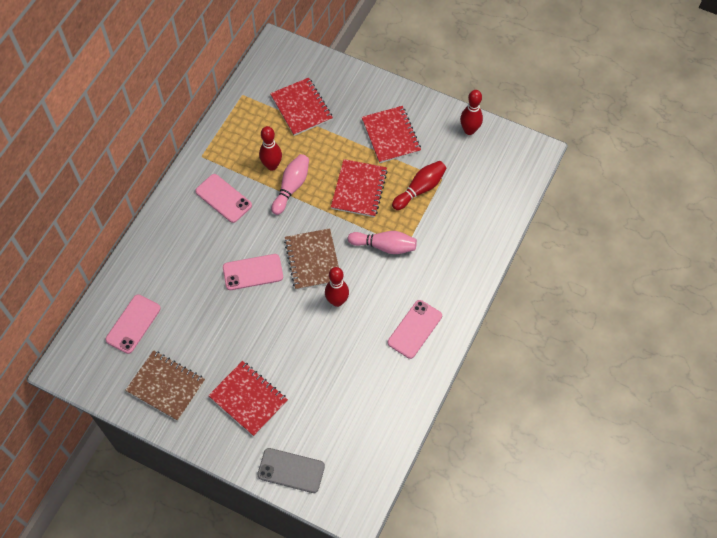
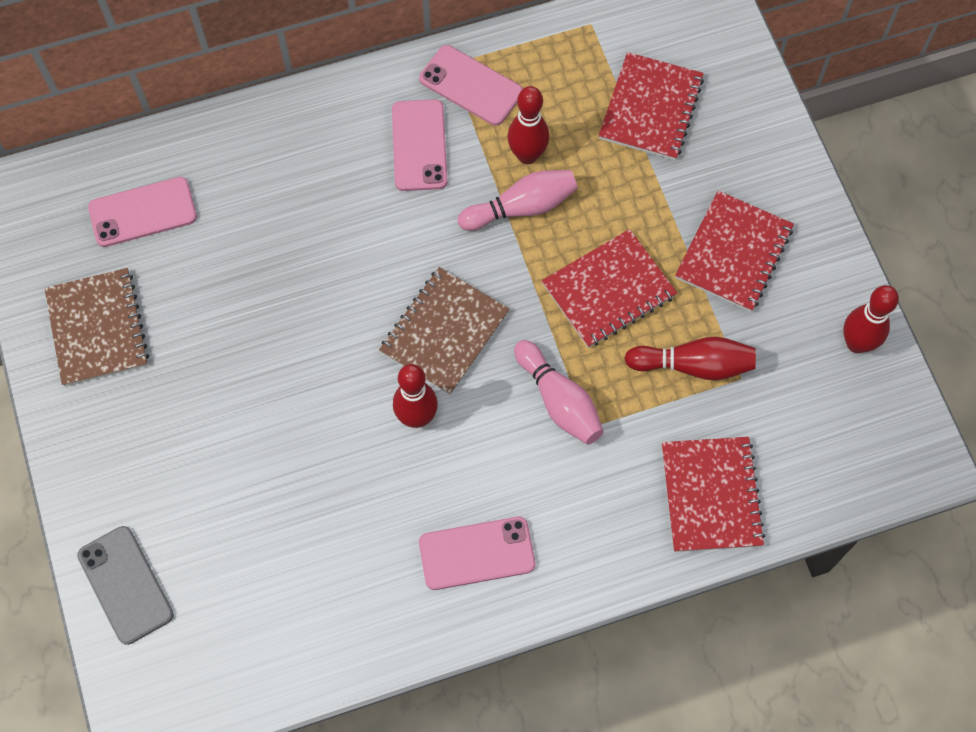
camera: 45 degrees right, 5 degrees up
(248, 399) = (173, 440): red notebook -> red notebook (710, 495)
(253, 272) = (352, 278): pink phone -> pink phone (471, 85)

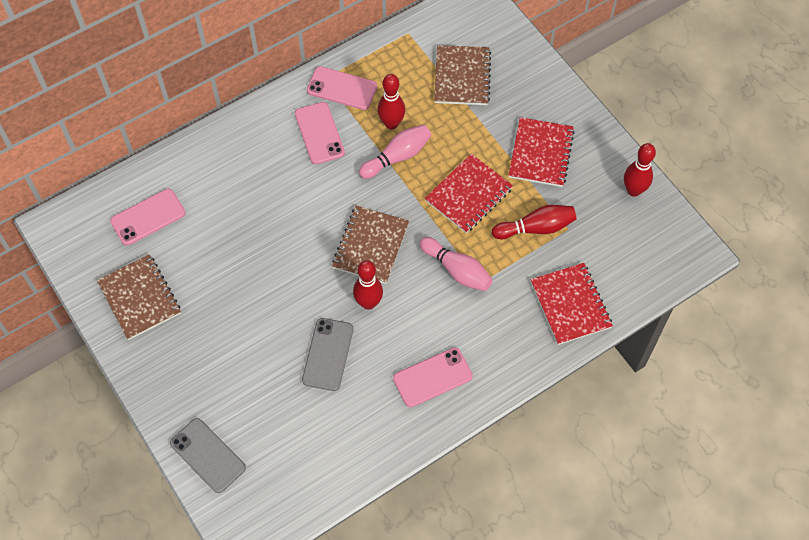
camera: 15 degrees left, 5 degrees down
(336, 479) = (328, 354): none -> grey phone
(650, 108) = (462, 77): red notebook -> brown notebook

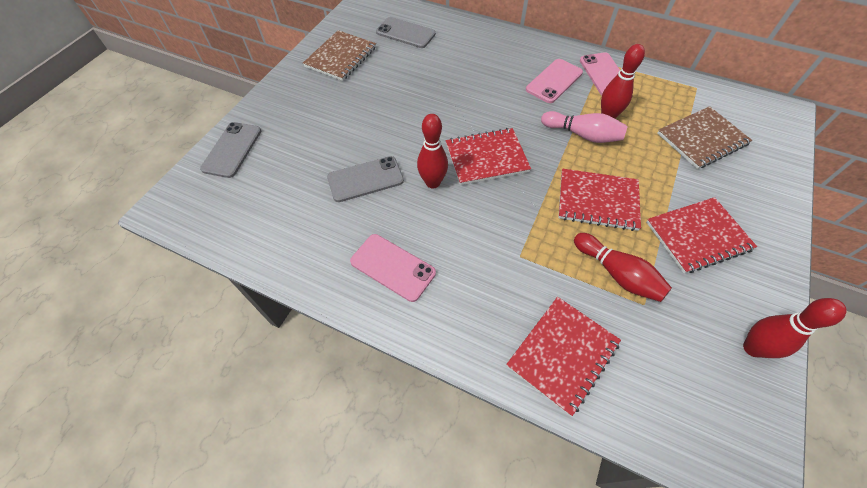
camera: 60 degrees right, 5 degrees down
(148, 217) = (405, 33): pink phone -> grey phone
(371, 246) = (486, 158): brown notebook -> red notebook
(457, 270) = (516, 230): pink bowling pin -> none

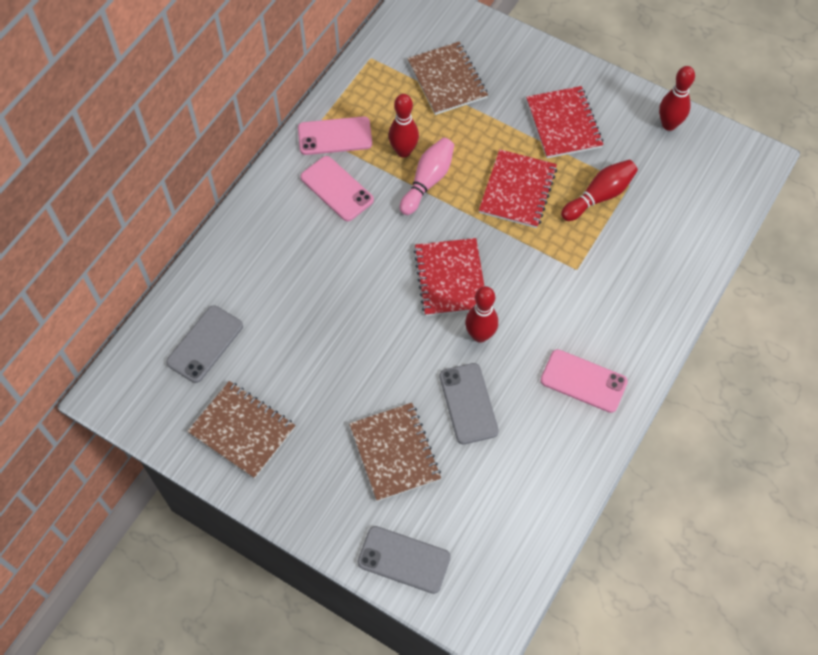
camera: 85 degrees left, 5 degrees up
(321, 136) = (394, 452): none -> brown notebook
(392, 267) = (583, 381): pink phone -> pink phone turned 75 degrees clockwise
(562, 354) = (672, 255): red notebook -> none

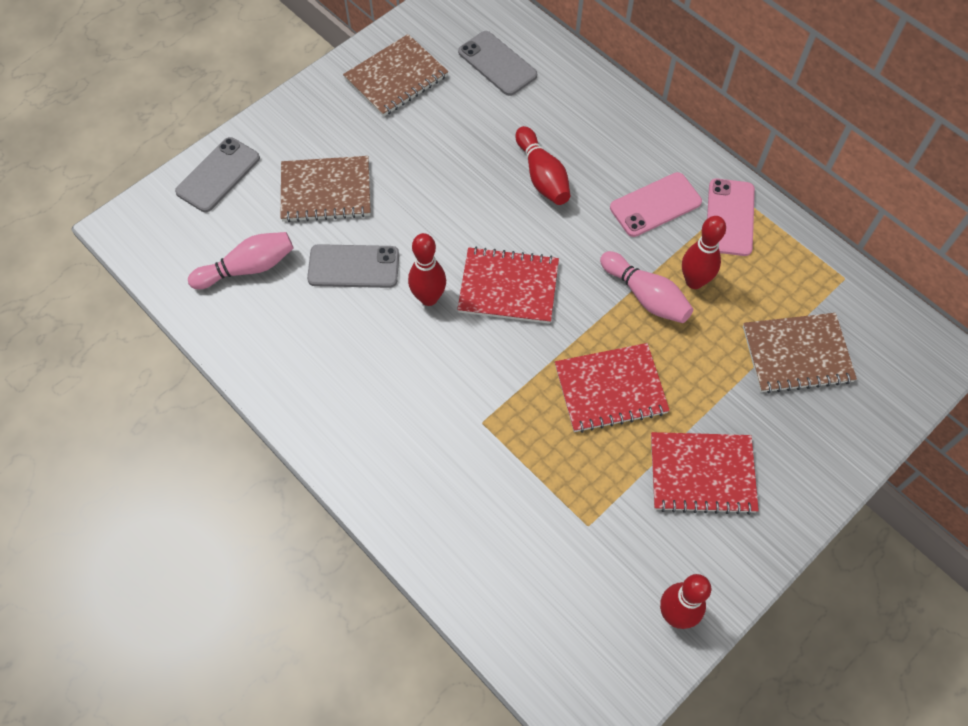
camera: 105 degrees right, 0 degrees up
(498, 493) = (248, 268): none -> pink bowling pin
(517, 190) = (610, 389): red notebook -> red notebook turned 45 degrees counterclockwise
(583, 381) = (338, 385): pink phone -> none
(599, 196) = (579, 482): red bowling pin -> red bowling pin (542, 176)

